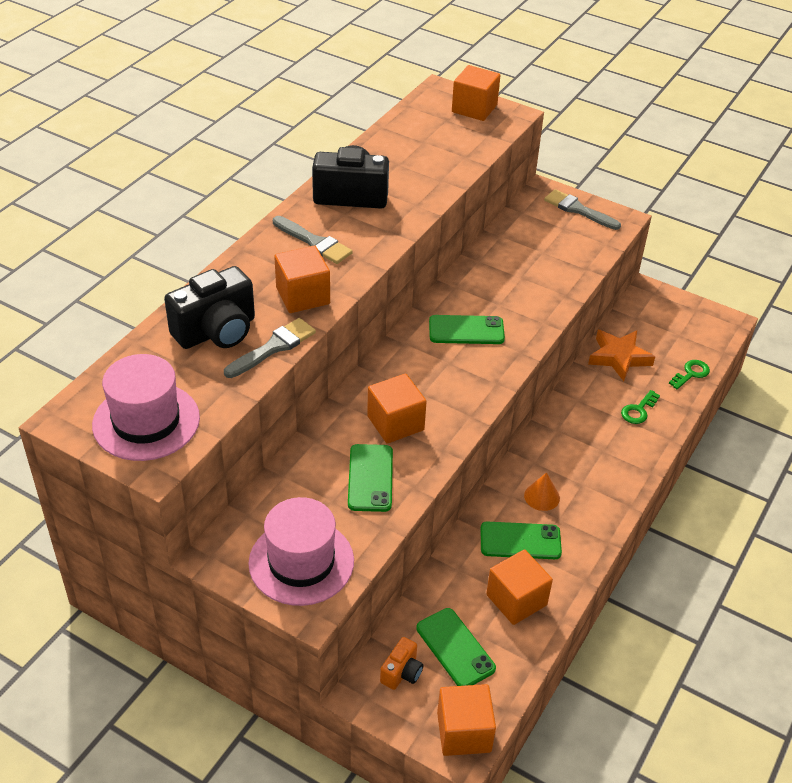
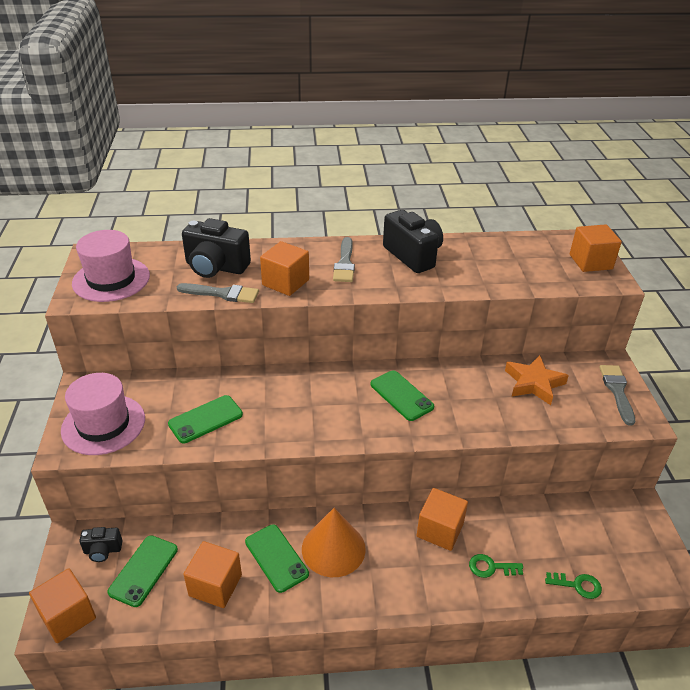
camera: 55 degrees right, 5 degrees down
(395, 423) = (269, 406): orange cube -> orange cube (440, 530)
(402, 672) = (103, 550): orange camera -> black camera
(542, 496) = (333, 548): orange cone -> orange cone, size x1.93
(619, 357) = (537, 523): orange star -> orange star (534, 383)

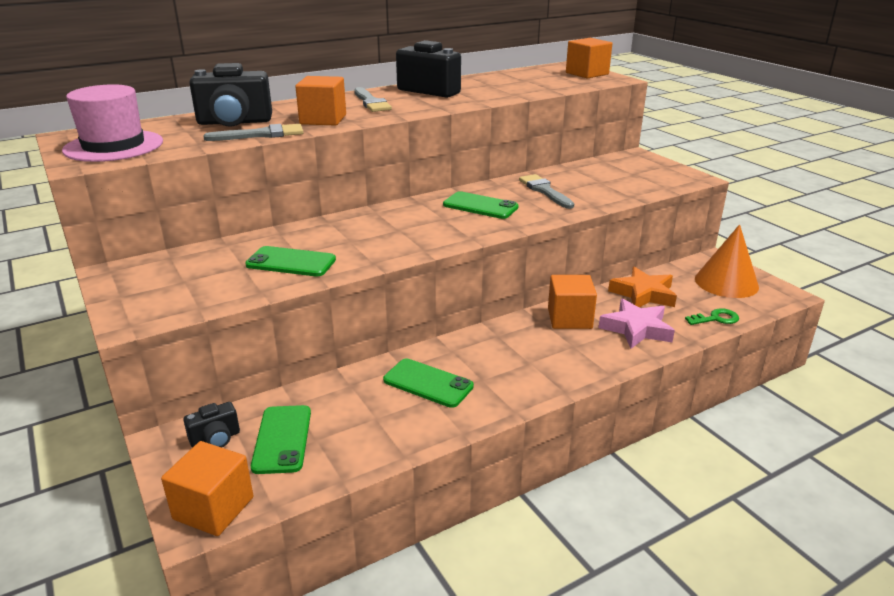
camera: 25 degrees left, 10 degrees down
(103, 424) = (167, 293): pink hat -> none
(205, 419) = (291, 262): green phone -> green phone turned 75 degrees clockwise
(215, 585) = (378, 424): orange cube -> none
(333, 548) = (481, 359): orange cone -> orange cone (726, 282)
(491, 567) = (636, 329): green key -> pink star
(534, 383) = (588, 177): orange star -> orange star (643, 294)
(617, 391) = (658, 167): grey brush -> grey brush (545, 191)

